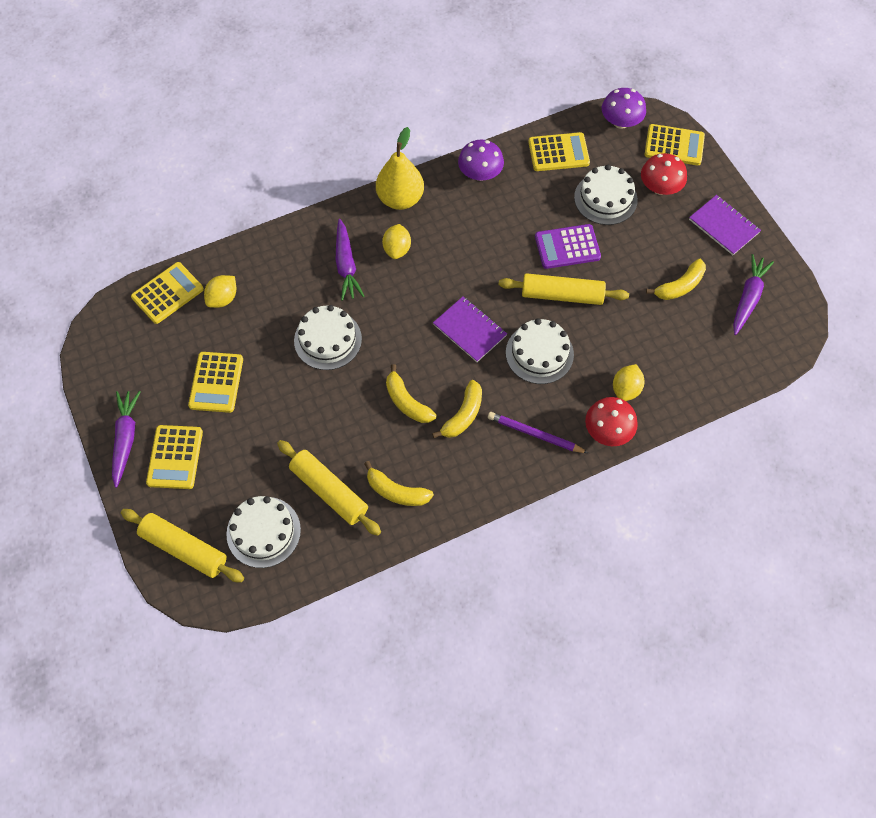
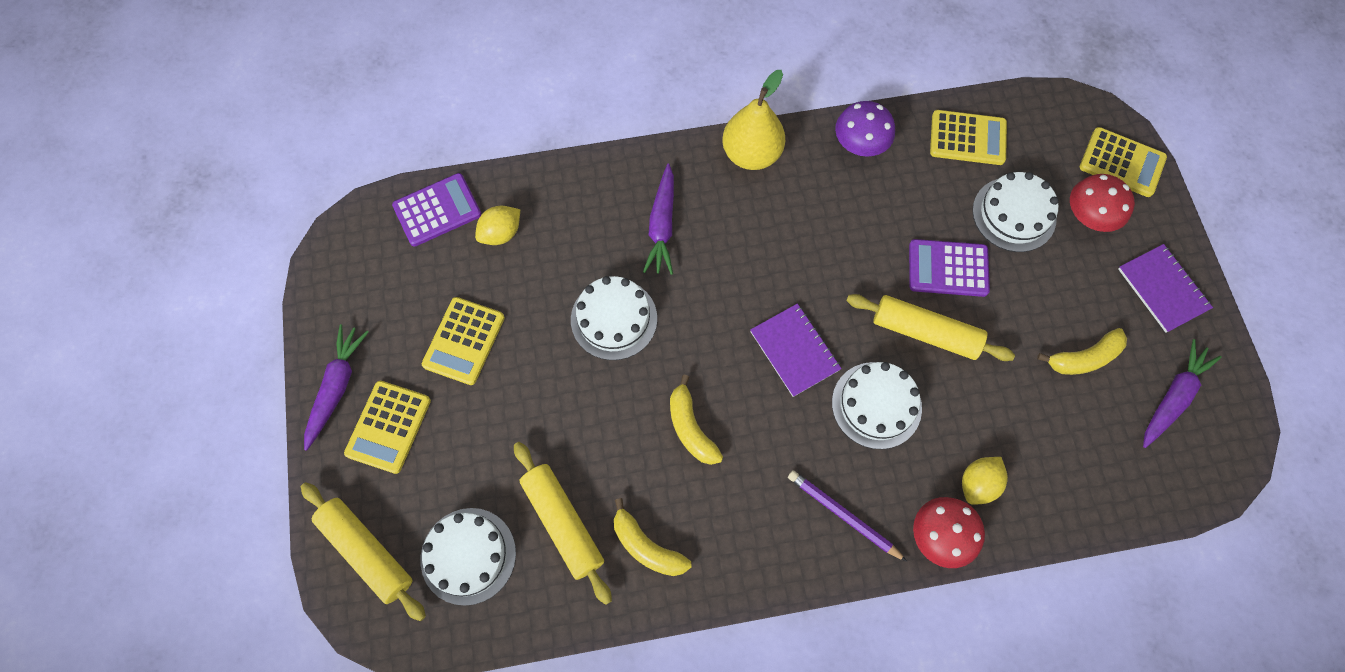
camera: 15 degrees right, 5 degrees up
(168, 293) = (437, 210): yellow calculator -> purple calculator
(397, 249) = (730, 220): yellow lemon -> none
(463, 415) = (757, 464): yellow banana -> none
(620, 122) = (1058, 115): purple mushroom -> none

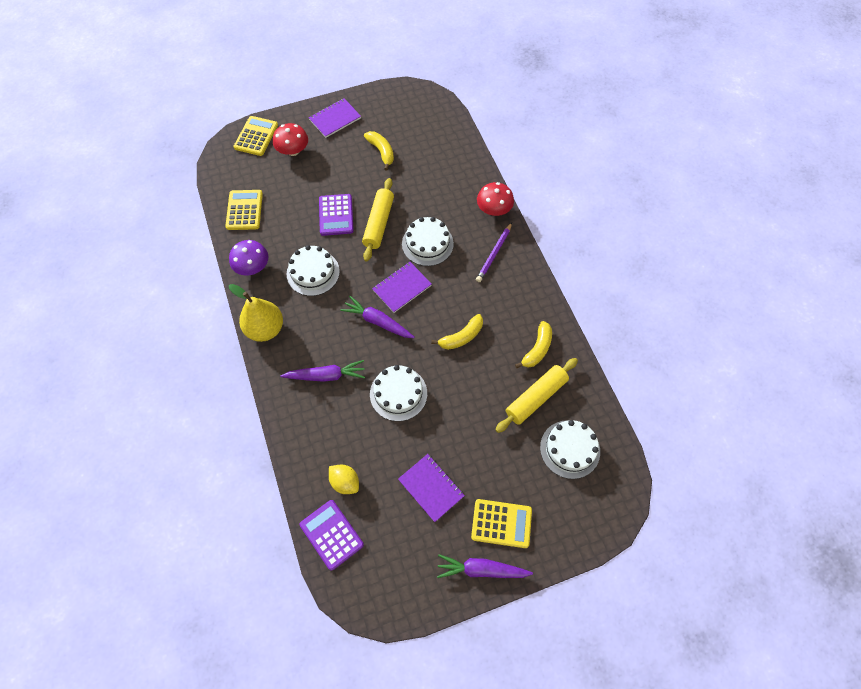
camera: 100 degrees left, 5 degrees down
(367, 551) = (584, 513): yellow rolling pin -> none
(464, 341) = (431, 488): yellow calculator -> purple notebook
(978, 484) = (462, 195): yellow lemon -> none
(1014, 214) = (296, 185): white cake -> white cake (313, 272)
(1172, 397) = (397, 116): purple carrot -> purple carrot (377, 322)

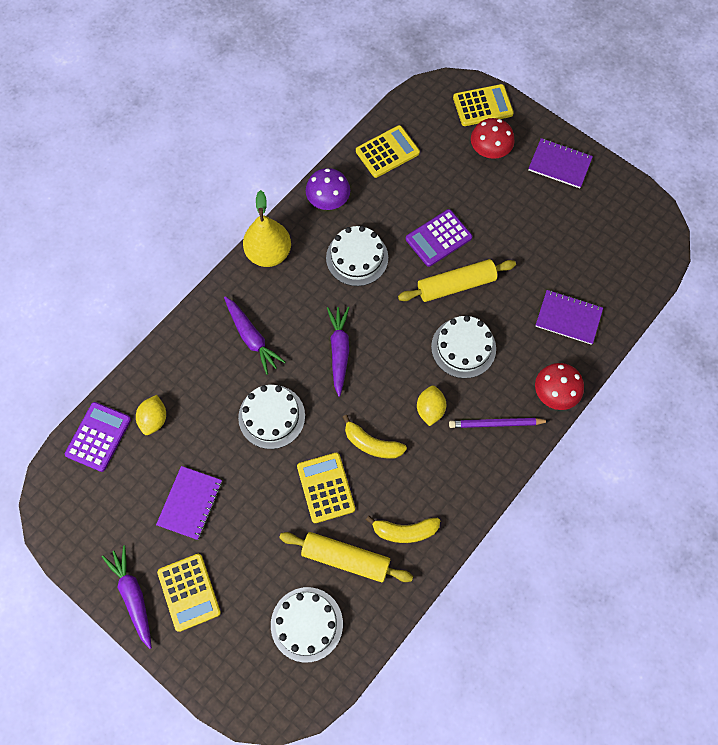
camera: 60 degrees right, 5 degrees up
(381, 152) = (550, 235): yellow banana -> none
(402, 288) = (393, 352): purple notebook -> purple notebook (568, 318)
(459, 287) = (430, 409): none -> yellow lemon
(476, 384) = (326, 487): none -> yellow calculator

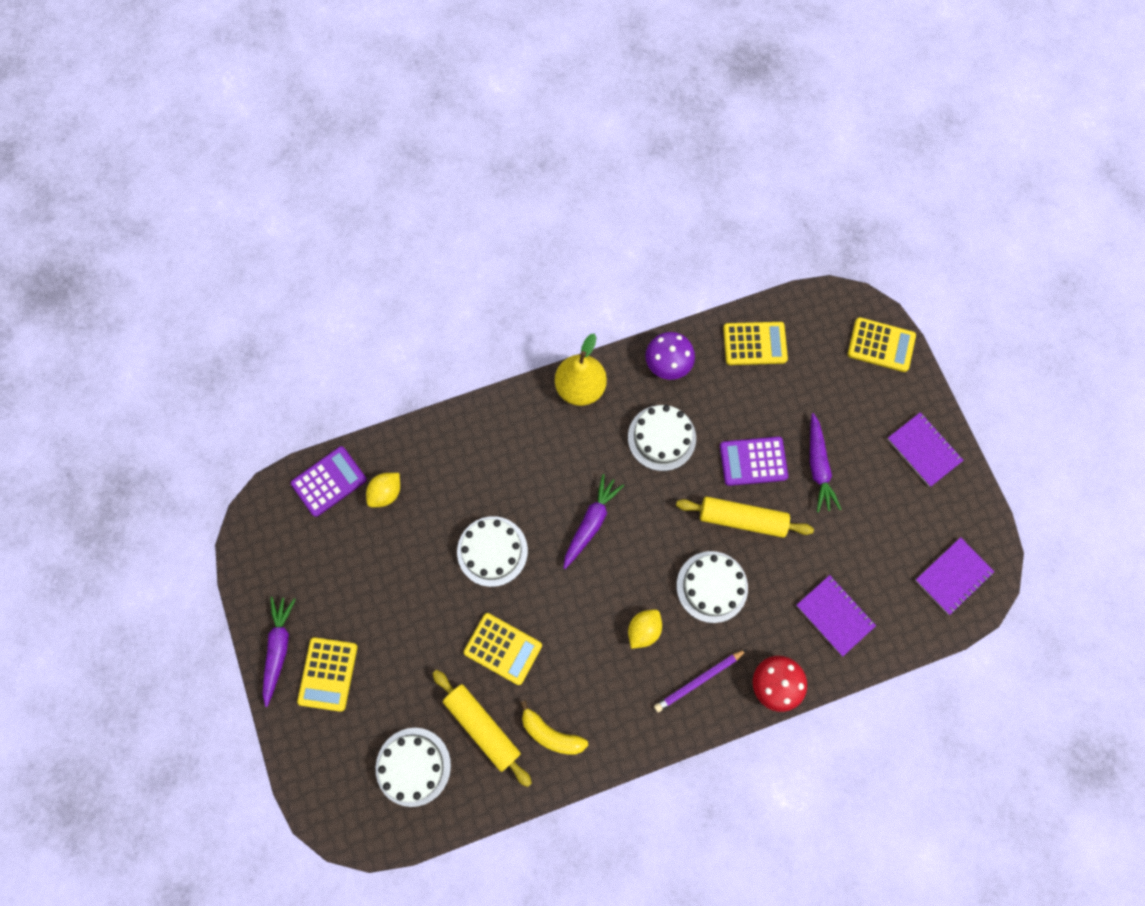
camera: 30 degrees right, 5 degrees up
(190, 503) = (374, 591): purple notebook -> purple notebook (953, 576)
(252, 337) = (517, 463): purple carrot -> purple carrot (818, 466)
(326, 487) = (503, 649): yellow calculator -> yellow calculator turned 105 degrees clockwise
(372, 444) = (569, 631): yellow banana -> none
(489, 150) = (860, 396): red mushroom -> none
(496, 424) = (698, 681): purple pencil -> purple pencil turned 60 degrees counterclockwise

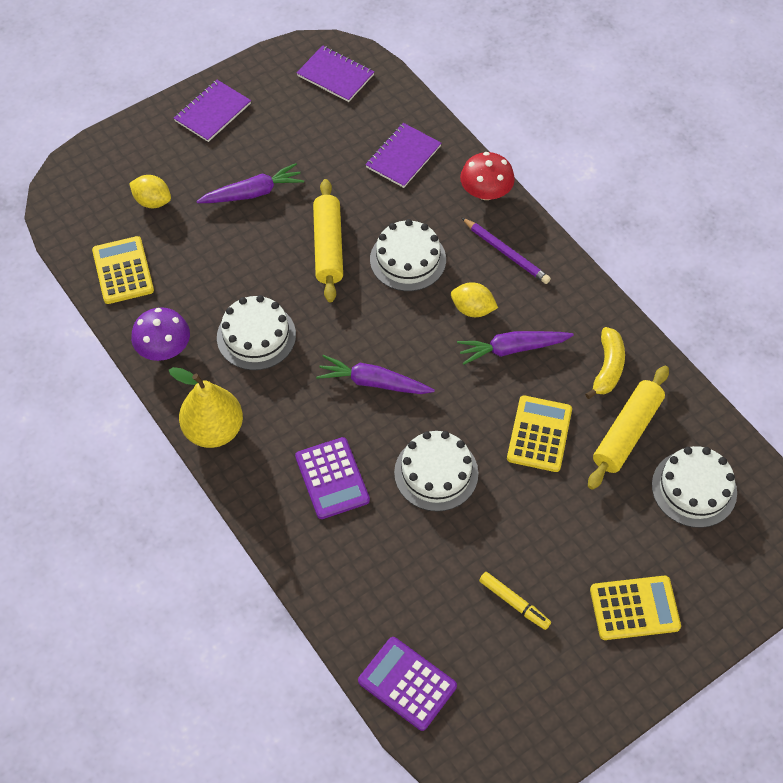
camera: 105 degrees left, 15 degrees down
(279, 648) = (628, 674): purple carrot -> purple carrot (512, 349)
(363, 579) = (514, 603): none -> yellow marker
(386, 493) = (402, 609): yellow lemon -> yellow lemon (153, 201)
(753, 461) = (262, 248): purple calculator -> purple calculator (332, 478)
(881, 345) = (103, 161): yellow calculator -> none

